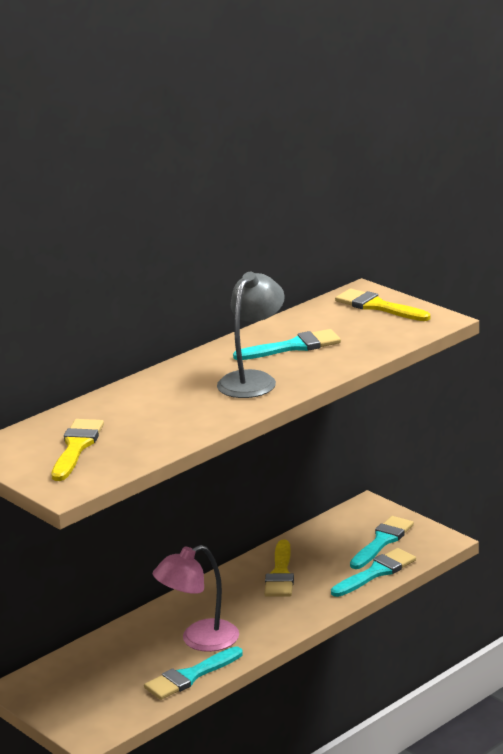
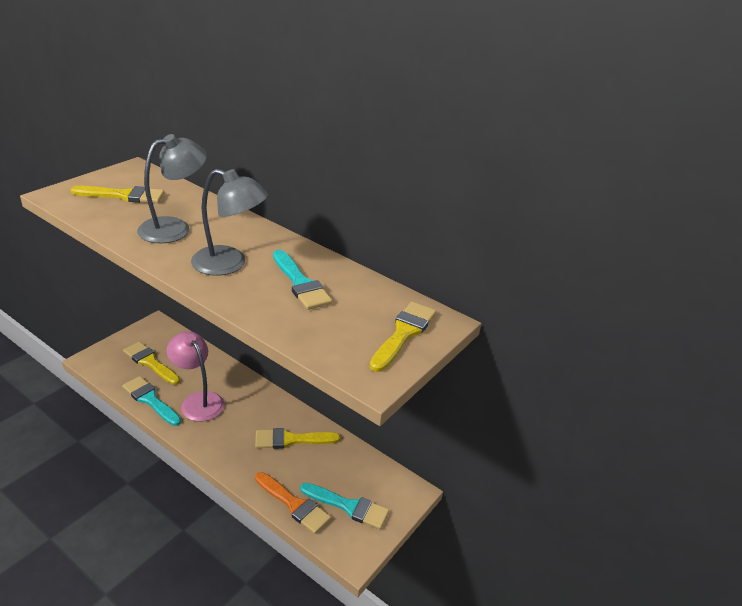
camera: 75 degrees right, 10 degrees up
(110, 683) = (150, 362): none -> yellow brush
(168, 412) = (174, 228): none -> grey lamp
(376, 572) = (294, 504): turquoise brush -> orange brush

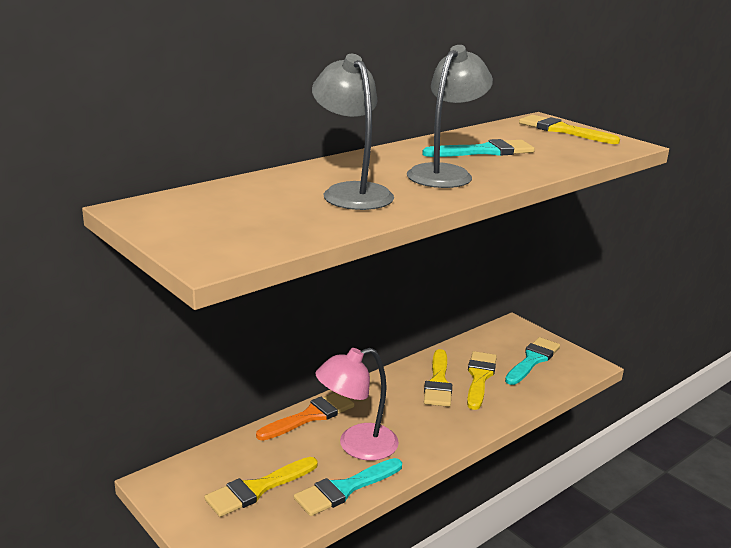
camera: 75 degrees left, 10 degrees down
(124, 195) = (238, 216): yellow brush -> yellow brush (479, 377)
(294, 504) = (531, 390): orange brush -> orange brush (310, 416)

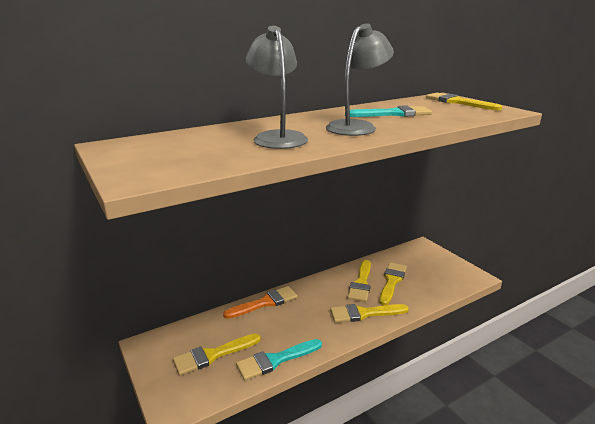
camera: 10 degrees right, 0 degrees up
(357, 446) = (292, 327): pink lamp -> none
(450, 422) = (364, 313): none -> yellow brush
(532, 360) = (433, 271): turquoise brush -> none

